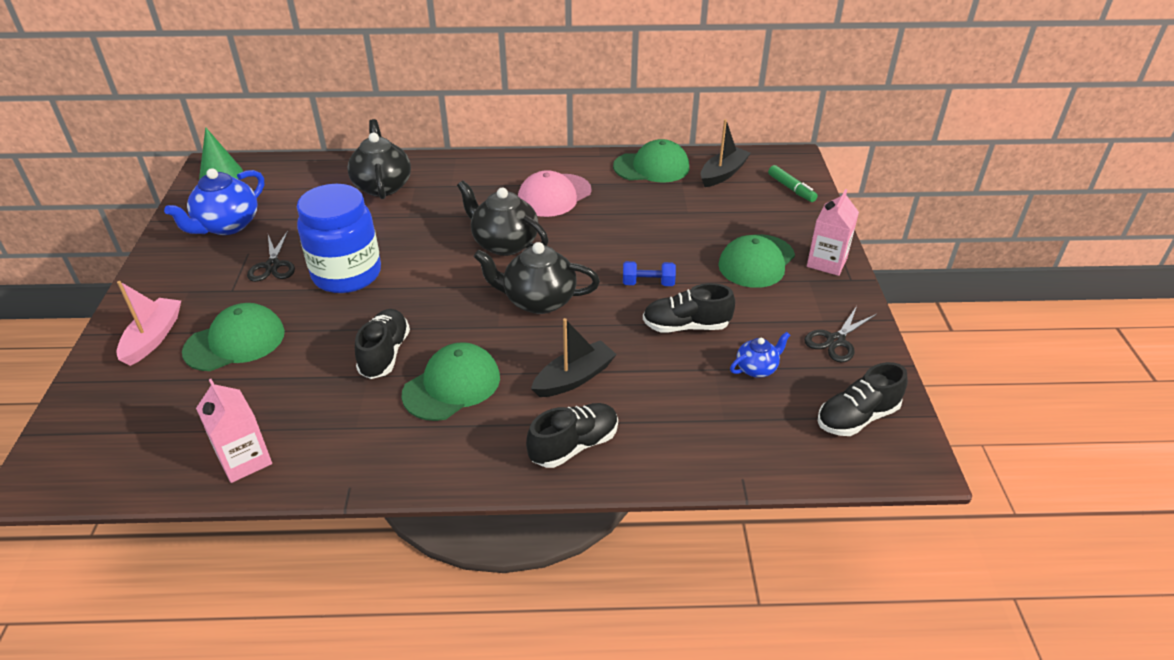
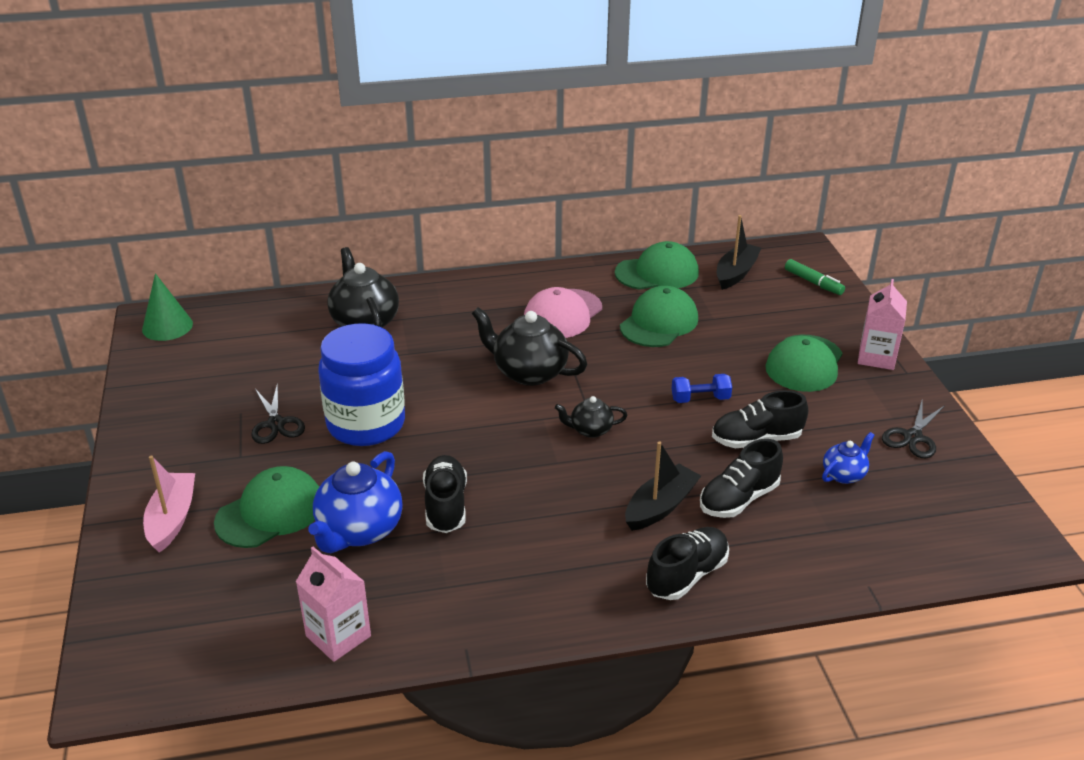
camera: 10 degrees left, 5 degrees down
(227, 225) = (202, 384): blue teapot -> blue teapot (359, 531)
(452, 385) = (533, 530): green cap -> green cap (659, 322)
(538, 301) = (590, 430): black teapot -> black teapot, size x0.54
(857, 417) = (959, 511): black shoe -> black shoe (738, 499)

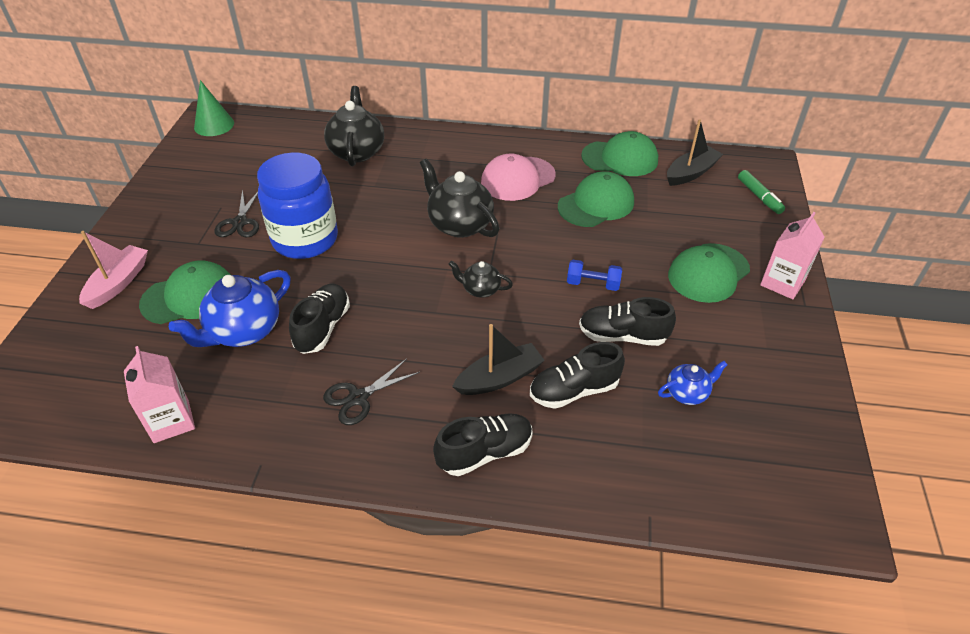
camera: 20 degrees right, 10 degrees up
(913, 437) = (776, 373): black scissors -> black scissors (358, 397)

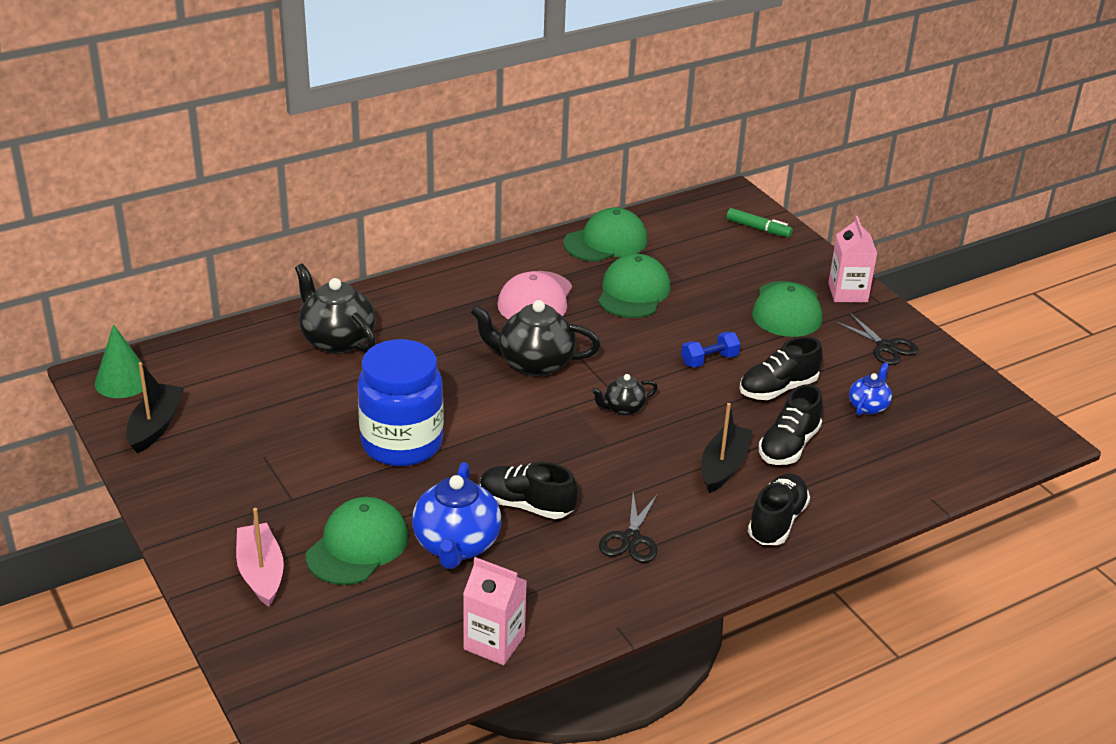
camera: 40 degrees left, 10 degrees down
(240, 222) = (308, 460): black scissors -> black scissors (886, 347)
(323, 327) = (526, 505): black shoe -> black shoe turned 45 degrees counterclockwise
(691, 173) = (681, 230): black boat -> black boat (155, 426)

